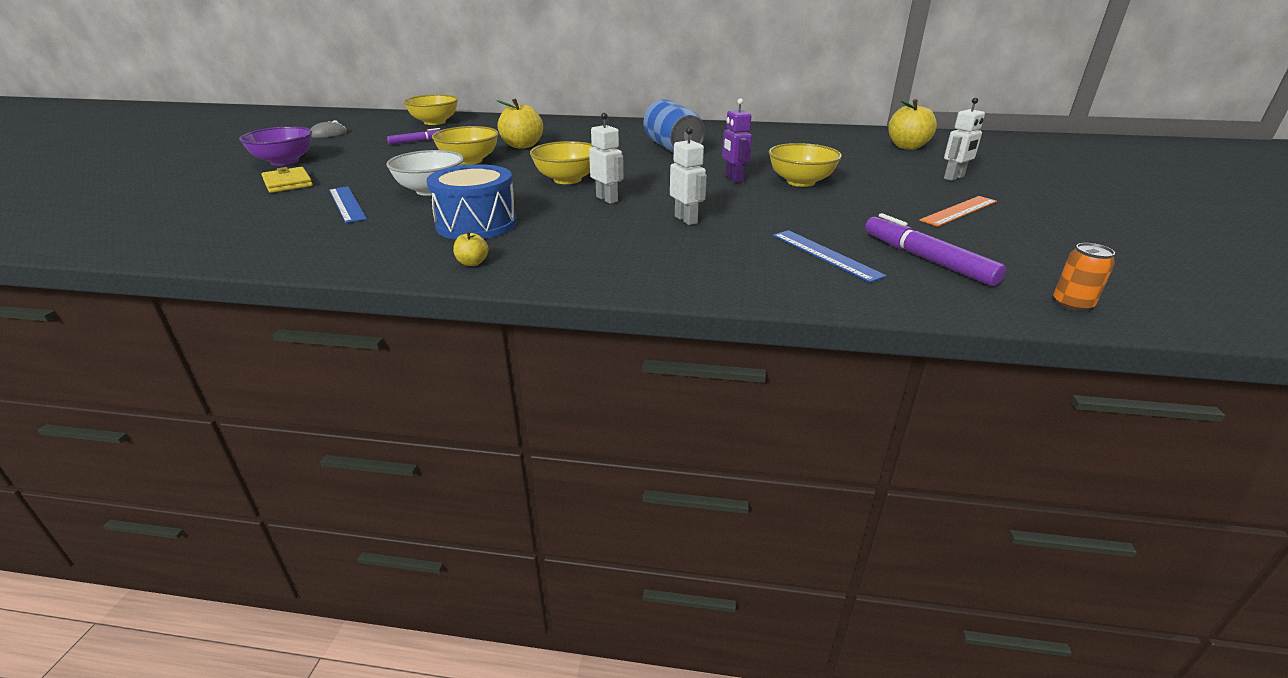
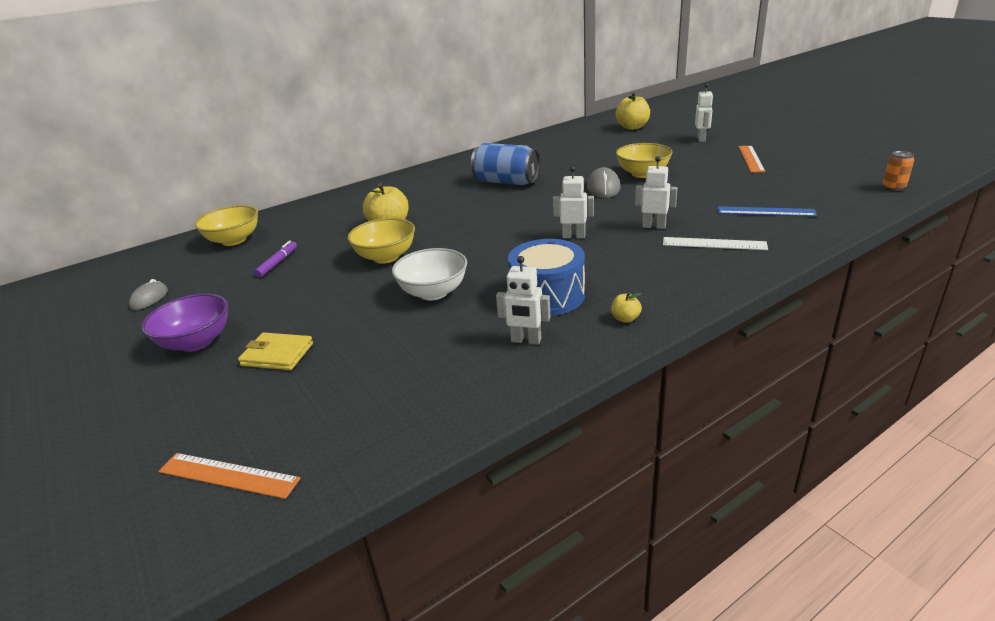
camera: 40 degrees left, 0 degrees up
(128, 222) = (228, 475): none -> orange ruler
(347, 204) = (400, 338): blue ruler -> none
(388, 240) = (526, 340): none -> white robot
(567, 179) = (507, 236): yellow bowl -> none
(693, 254) = (714, 244): none -> white ruler
(733, 178) = (603, 187): purple robot -> grey mouse
(926, 259) = (804, 192): purple marker -> none

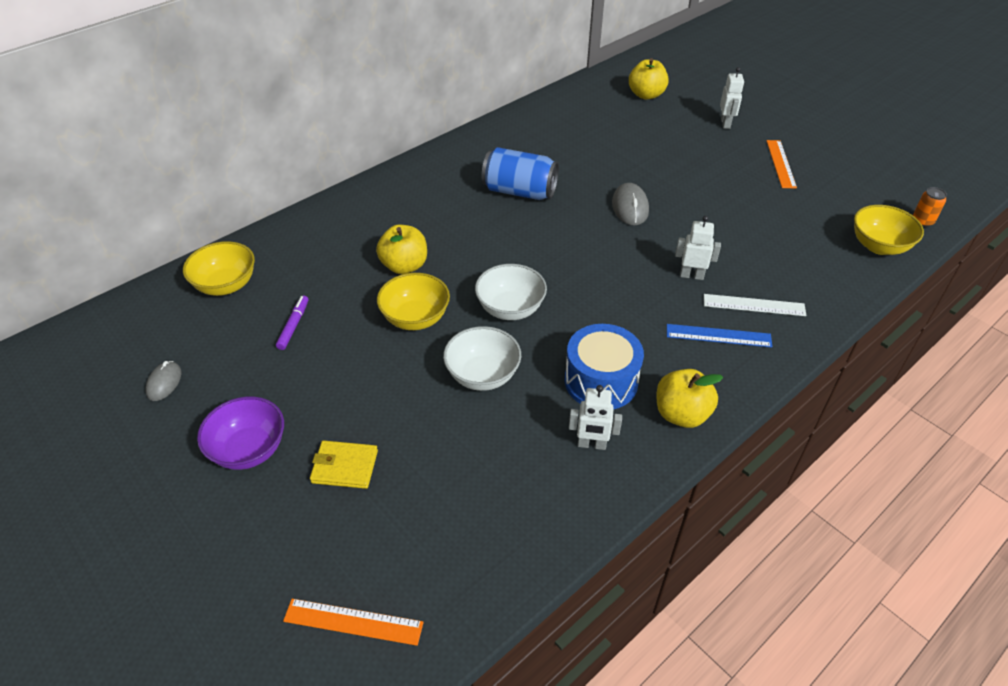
camera: 10 degrees left, 15 degrees up
(474, 250) = (510, 309): none -> white bowl
(573, 236) = (611, 289): white robot -> none
(625, 318) = (681, 414): yellow apple -> yellow apple, size x2.09
(642, 174) = (669, 184): yellow bowl -> yellow bowl (879, 246)
(765, 212) = (800, 256): blue ruler -> blue ruler (718, 336)

